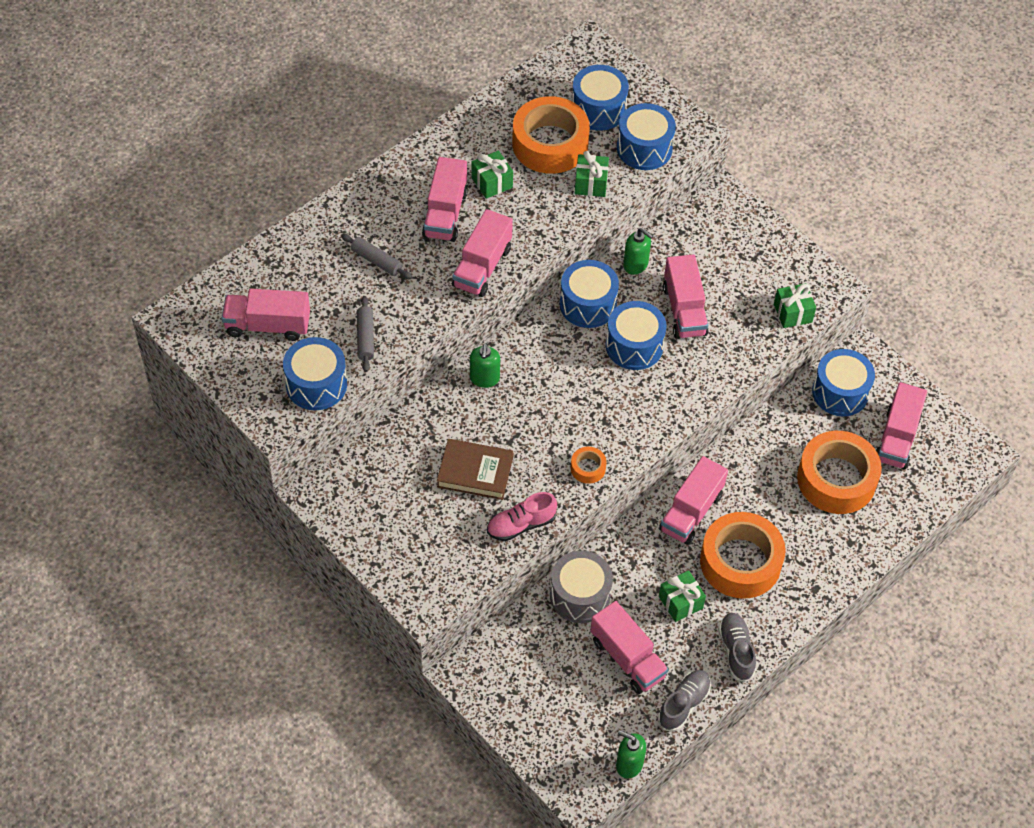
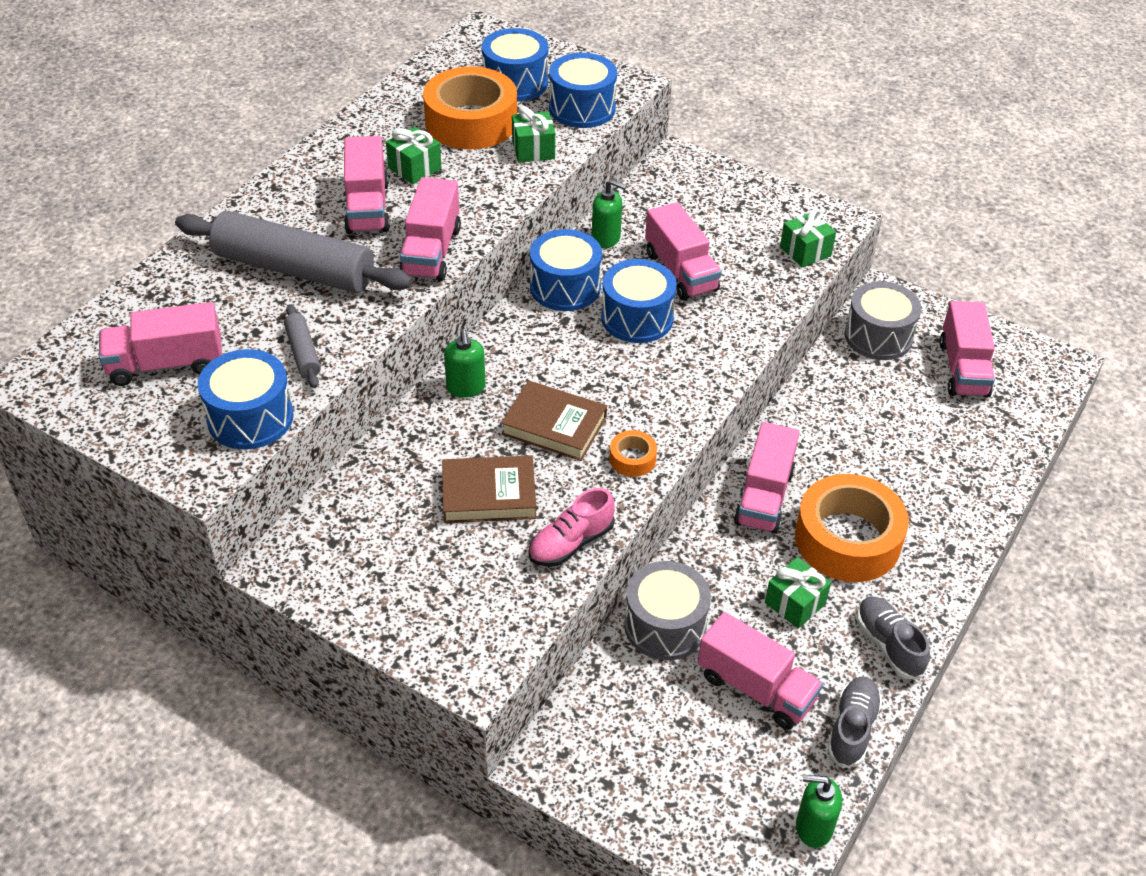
camera: 15 degrees left, 10 degrees down
(376, 261) = (294, 269): grey rolling pin -> grey rolling pin, size x2.24
(539, 426) = (554, 426): none -> brown book
(836, 479) = (917, 425): orange tape -> none
(840, 392) = (878, 336): blue drum -> grey drum

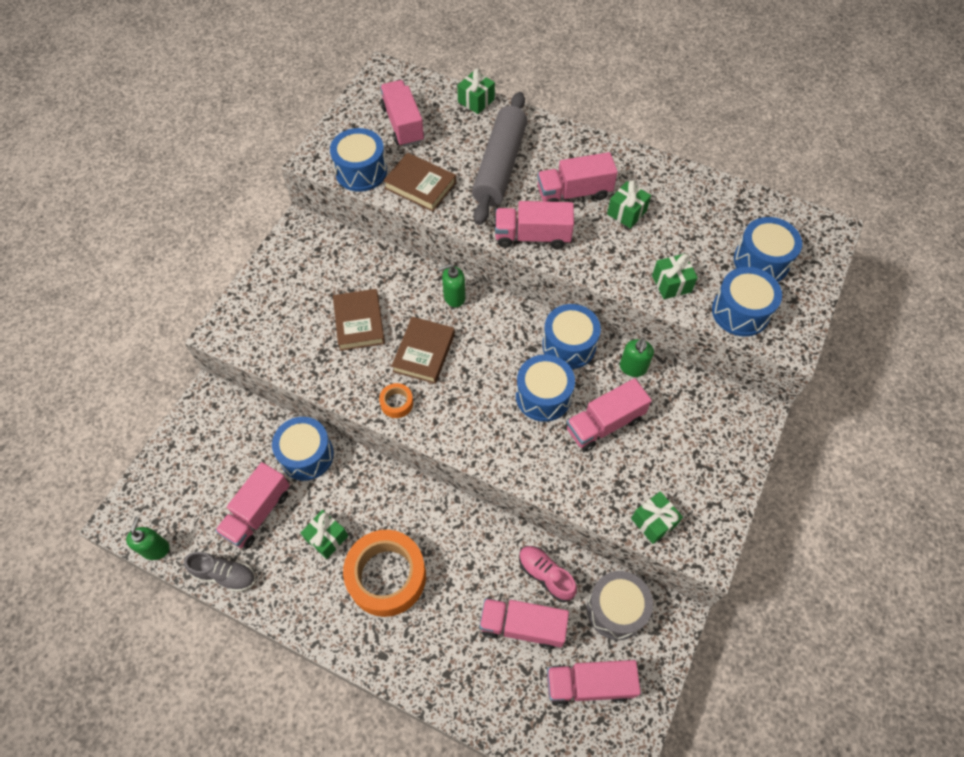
camera: 85 degrees right, 15 degrees up
(151, 281) = (476, 101): none -> green gift
(303, 353) = (420, 185): grey rolling pin -> brown book
(471, 122) = (696, 239): orange tape -> none
(571, 543) = (320, 372): pink shoe -> pink shoe (546, 575)
(665, 625) = (306, 455): grey drum -> blue drum
(764, 497) = (423, 516): pink truck -> pink truck (522, 626)
(888, 645) = (292, 603): grey shoe -> none

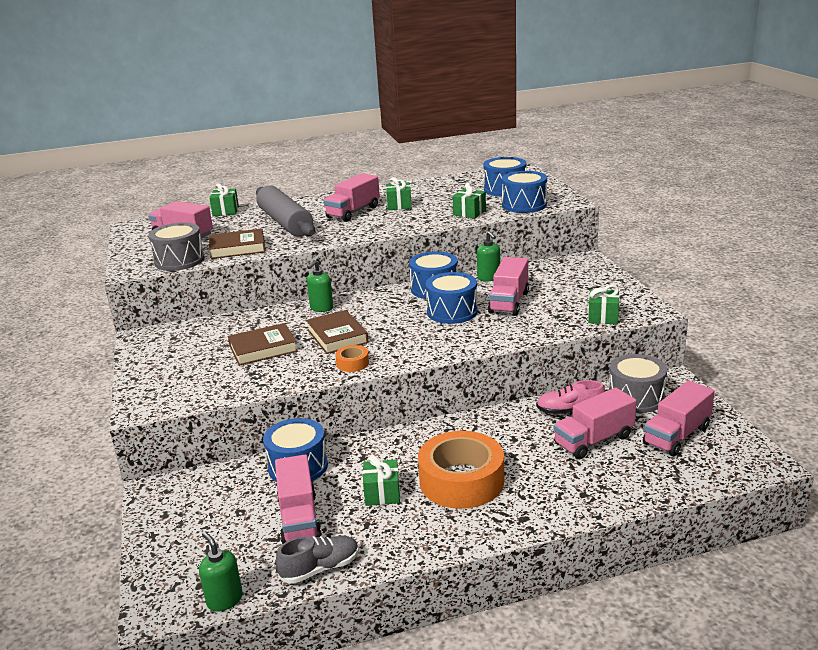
camera: 40 degrees left, 35 degrees down
(359, 322) = (263, 348): brown book -> brown book turned 60 degrees counterclockwise
(361, 171) = (179, 260): blue drum -> grey drum
(532, 236) = (353, 233): pink truck -> none

